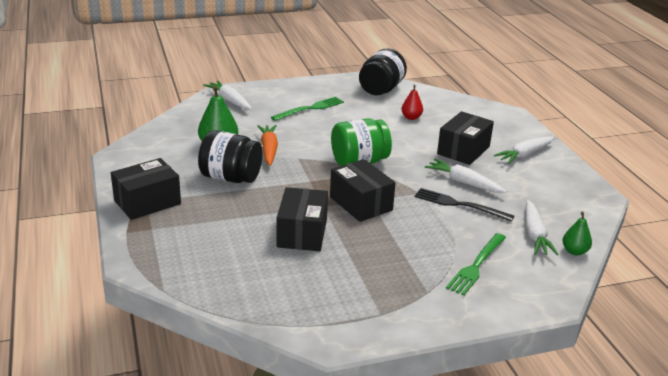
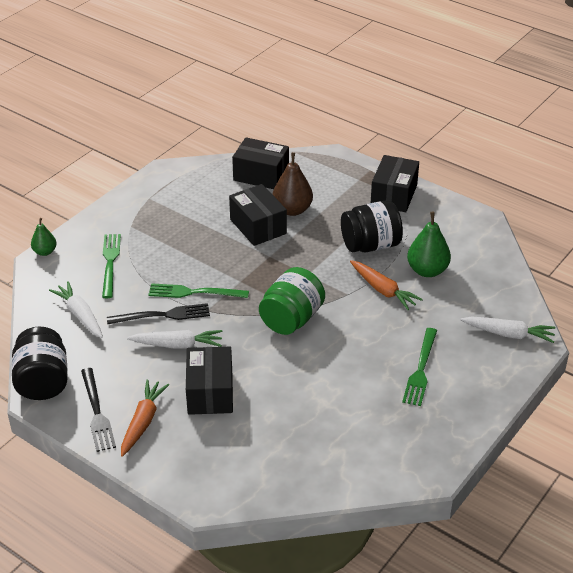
camera: 145 degrees right, 10 degrees up
(252, 232) = (292, 210): none -> brown pear
(361, 203) = (243, 274): black box -> black box (261, 175)
(381, 90) = (390, 455): black jar -> black jar (43, 381)
(411, 117) = (307, 418): red pear -> none
(417, 209) = (194, 292): none -> green fork
(524, 155) = (143, 421): white carrot -> orange carrot
(556, 171) = (97, 412): none -> black fork
(574, 251) = (39, 314): green pear -> green pear (45, 252)

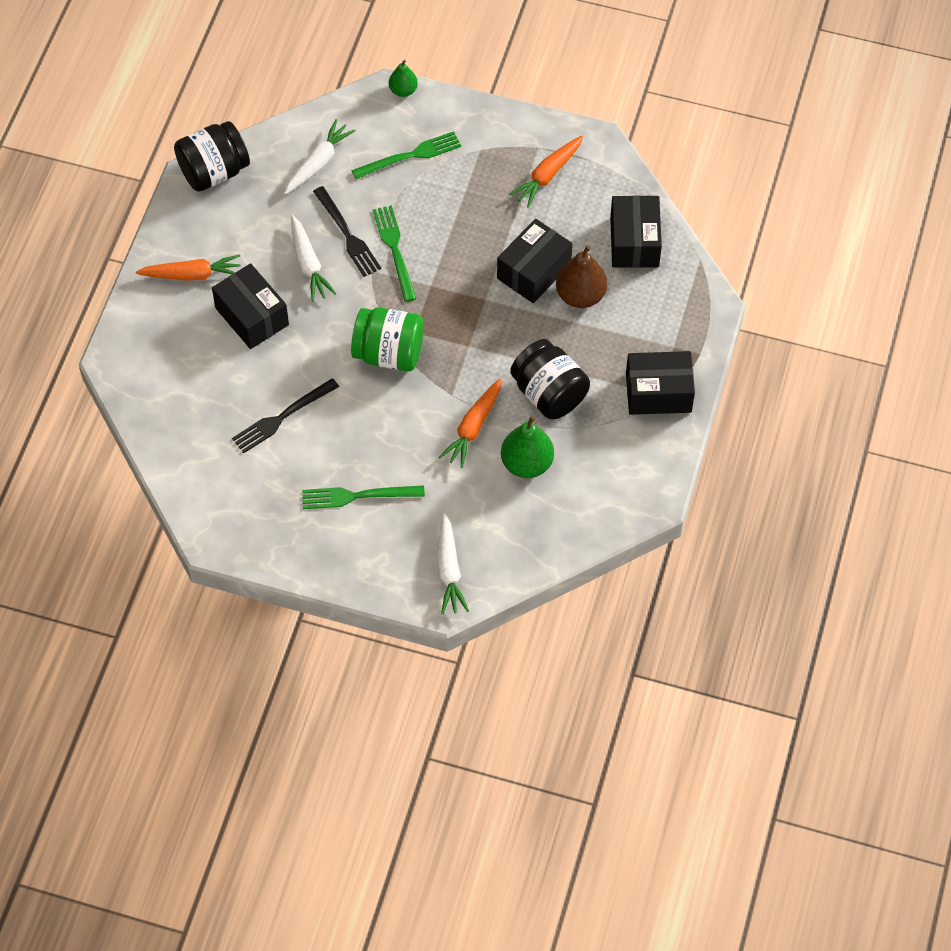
camera: 70 degrees right, 20 degrees up
(97, 412) = (190, 232): black fork -> black fork (282, 417)
(177, 200) = (547, 175): none -> orange carrot
(210, 392) = (252, 316): black box -> black box turned 75 degrees clockwise

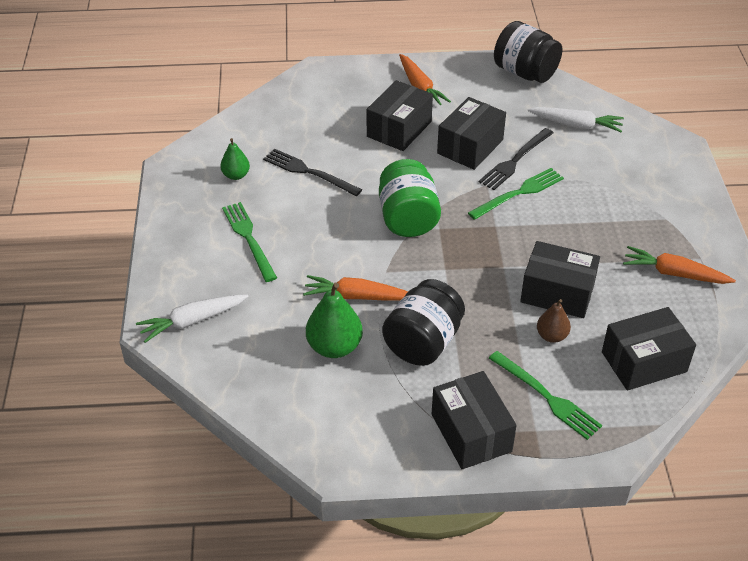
camera: 70 degrees right, 15 degrees down
(308, 264) = (470, 146): white carrot -> black box
(403, 90) = (690, 154): green pear -> green pear (236, 175)
(410, 156) = (625, 176): green fork -> green fork (547, 397)
(580, 295) = (551, 336): brown pear -> brown pear, size x0.60

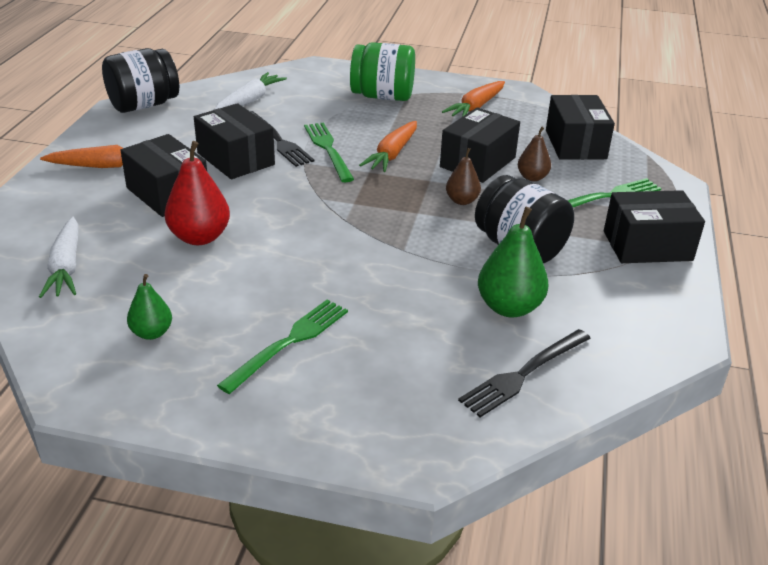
camera: 75 degrees left, 10 degrees down
(192, 321) = (425, 421): white carrot -> white carrot (66, 267)
(249, 238) = (289, 342): green fork -> green fork turned 135 degrees clockwise
(308, 172) = (193, 271): black fork -> black fork (523, 374)
(350, 162) = (200, 237): none -> red pear
(356, 296) = (434, 277): orange carrot -> orange carrot (392, 154)
(407, 218) = (325, 219): green jar -> green jar (382, 96)
(480, 293) = (462, 201): none -> brown pear

